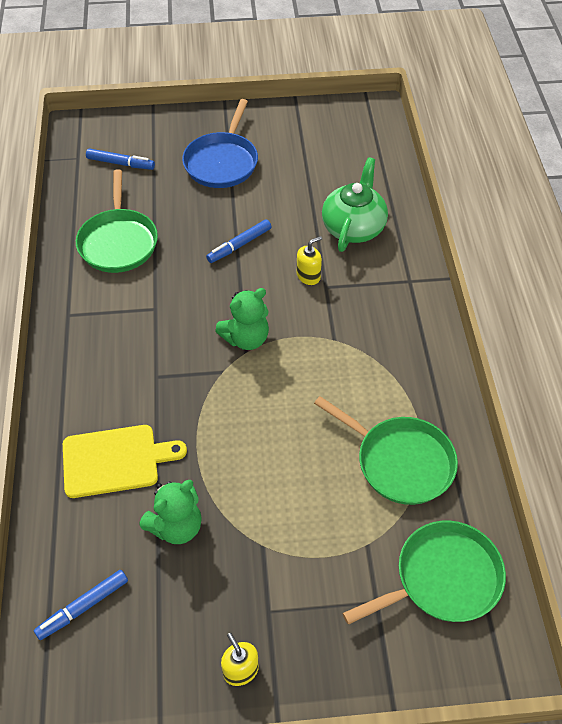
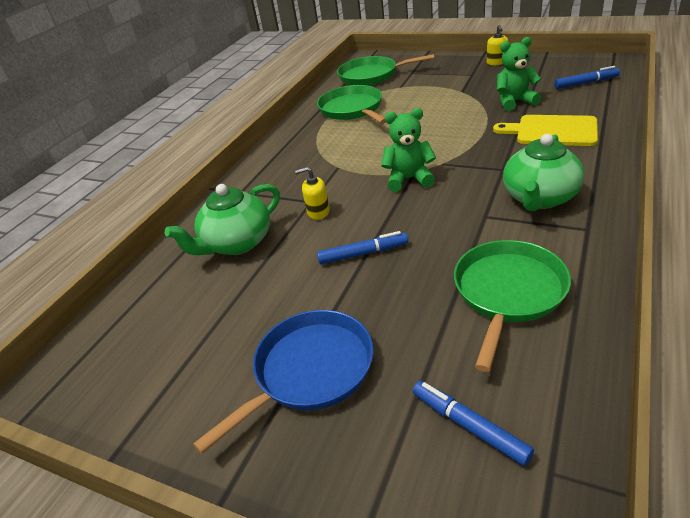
camera: 145 degrees left, 15 degrees down
(112, 341) = (539, 198): none -> green teapot

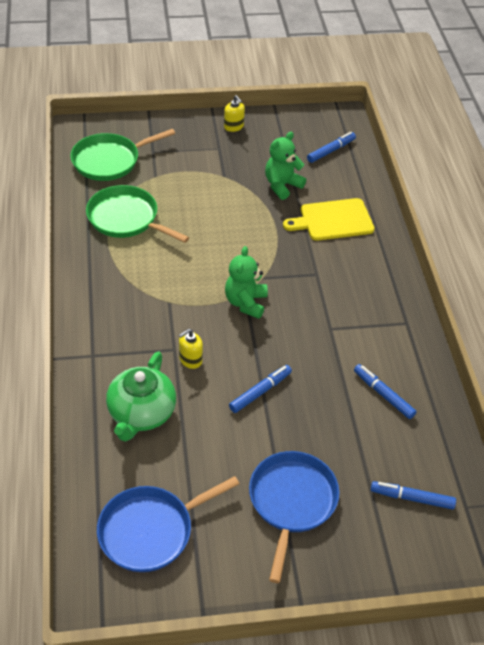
camera: 40 degrees left, 10 degrees up
(148, 345) = (150, 531): none -> blue pan
(409, 179) = (246, 303): green teddy bear -> green teddy bear turned 45 degrees counterclockwise
(508, 292) = (383, 394): green pan -> blue marker
(539, 198) = (360, 300): green teapot -> none

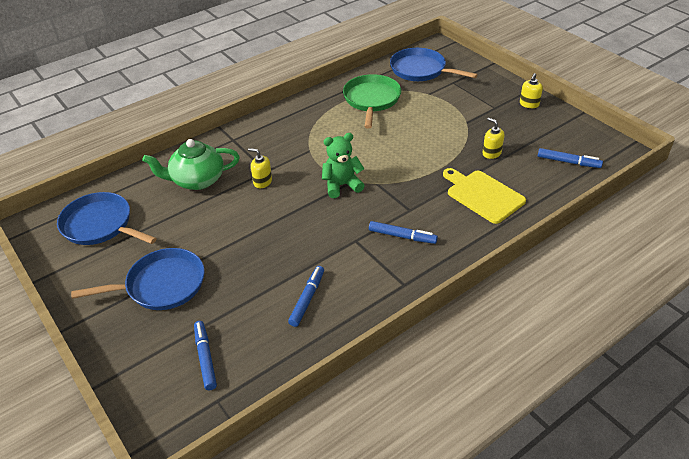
camera: 65 degrees right, 5 degrees down
(109, 161) = (420, 70): green pan -> blue pan
(260, 392) = (257, 227): blue marker -> blue marker (402, 236)
(282, 185) = (491, 153): green teddy bear -> yellow soap dispenser

